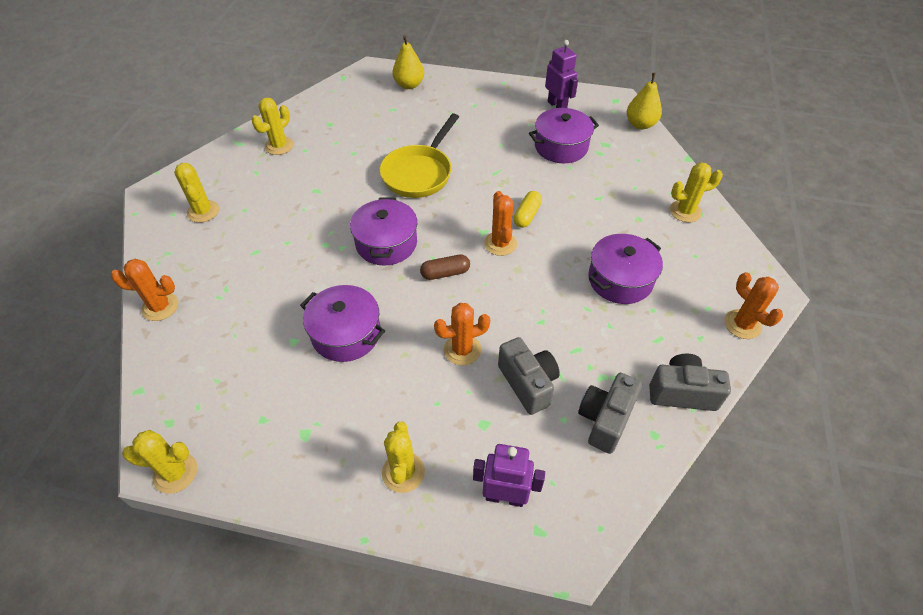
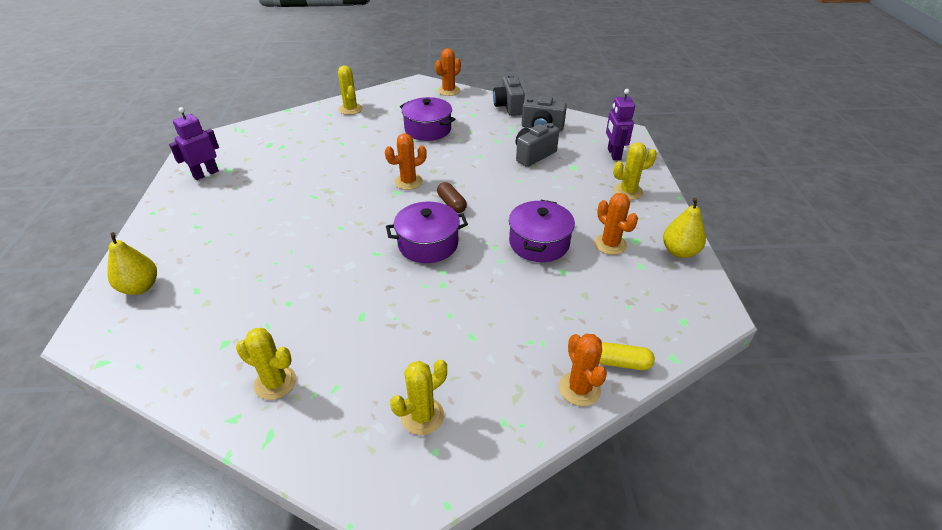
camera: 105 degrees left, 10 degrees down
(175, 473) = (715, 299): yellow cactus -> none
(419, 173) = (321, 243): yellow pan -> none
(462, 350) = (522, 184): orange cactus -> orange cactus (610, 244)
(527, 215) = (370, 173): yellow capsule -> yellow capsule (621, 363)
(561, 147) = (273, 166): purple pot -> none
(640, 124) = (240, 130): yellow pear -> yellow pear (679, 251)

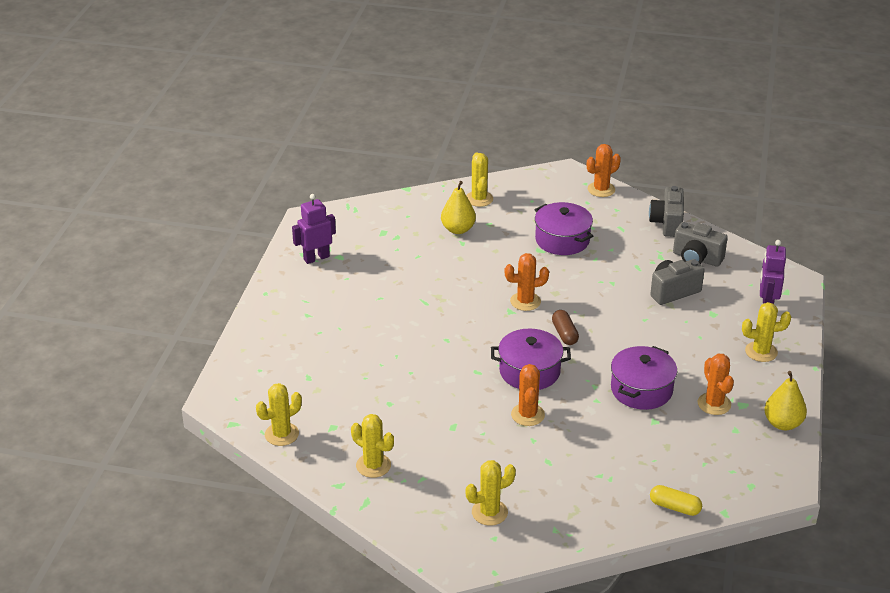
camera: 15 degrees right, 5 degrees down
(140, 287) = (259, 366): yellow pear -> yellow pear (458, 229)
(162, 364) = (281, 434): none -> yellow cactus
(579, 388) = (628, 519): orange cactus -> orange cactus (527, 415)

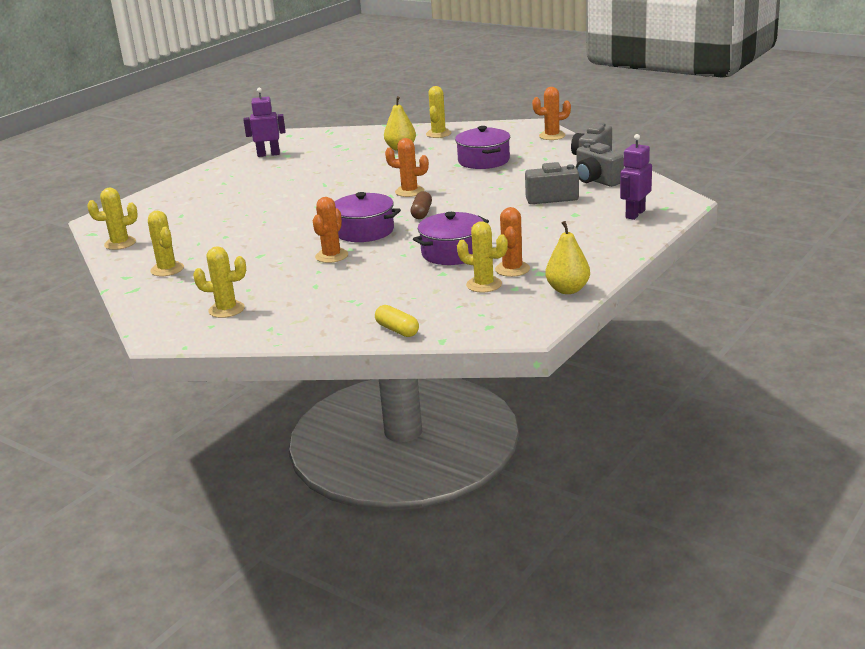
camera: 25 degrees right, 10 degrees down
(761, 352) = (597, 242): yellow cactus -> yellow cactus (484, 285)

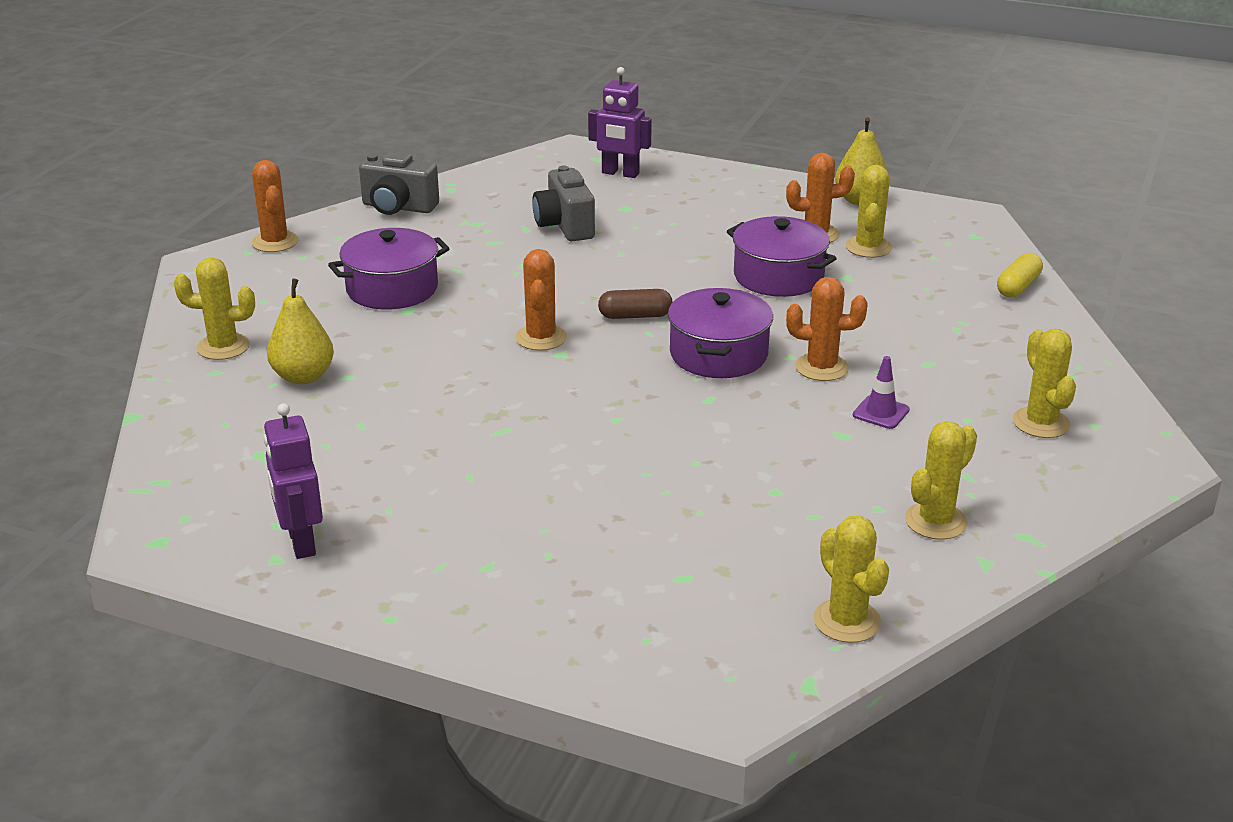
camera: 105 degrees left, 5 degrees up
(273, 267) = (881, 412): none -> purple traffic cone
(596, 180) = (495, 200): grey camera -> none

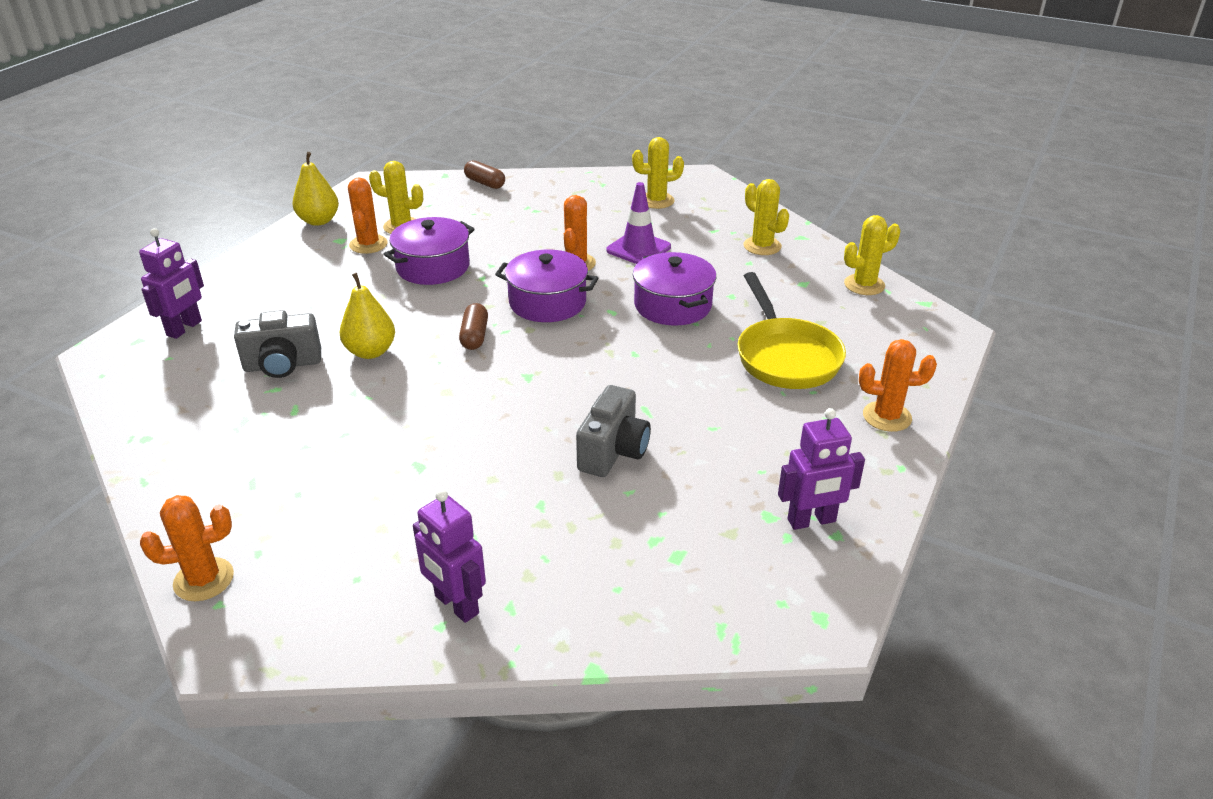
camera: 85 degrees left, 5 degrees up
(223, 347) = (456, 605): yellow cactus -> purple robot
(303, 376) = (534, 535): yellow pear -> yellow pear (371, 351)
(392, 289) = (368, 478): purple pot -> purple pot (672, 305)
(398, 207) = (168, 477): grey camera -> grey camera (613, 451)
(541, 338) = (498, 386): orange cactus -> orange cactus (887, 417)
(627, 534) = (785, 356): none -> yellow pan
(881, 412) = (638, 249): purple traffic cone -> purple traffic cone, size x1.61
(1018, 287) = (485, 183): yellow capsule -> brown capsule

